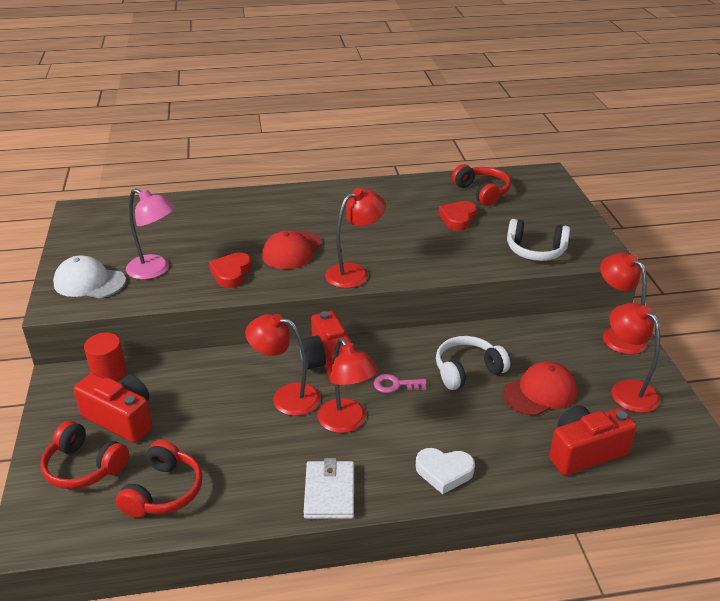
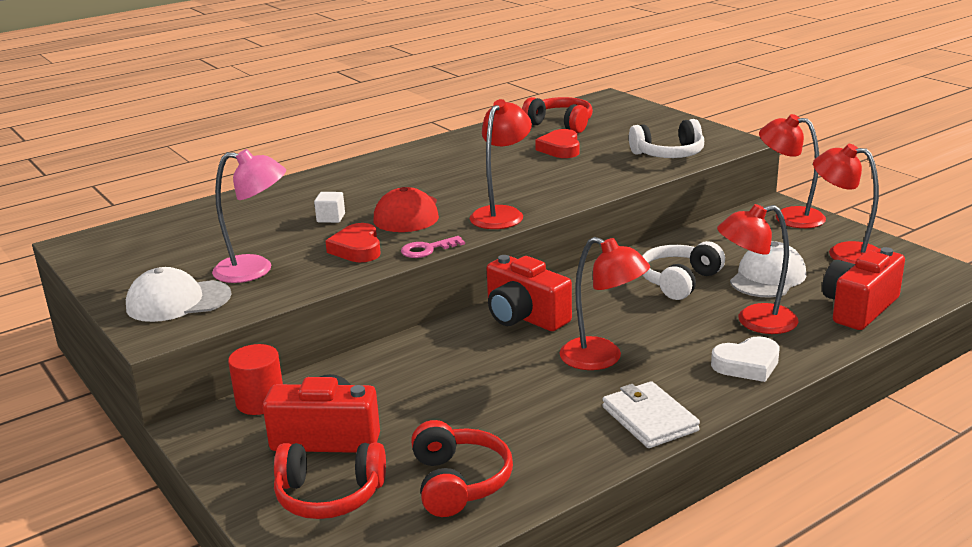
camera: 25 degrees left, 10 degrees down
(241, 238) = (331, 218): none -> white cube
(286, 397) = (510, 358): red lamp -> red lamp (755, 321)
(395, 385) = (618, 313): pink key -> pink key (427, 249)
(540, 392) = (768, 277): red cap -> white cap

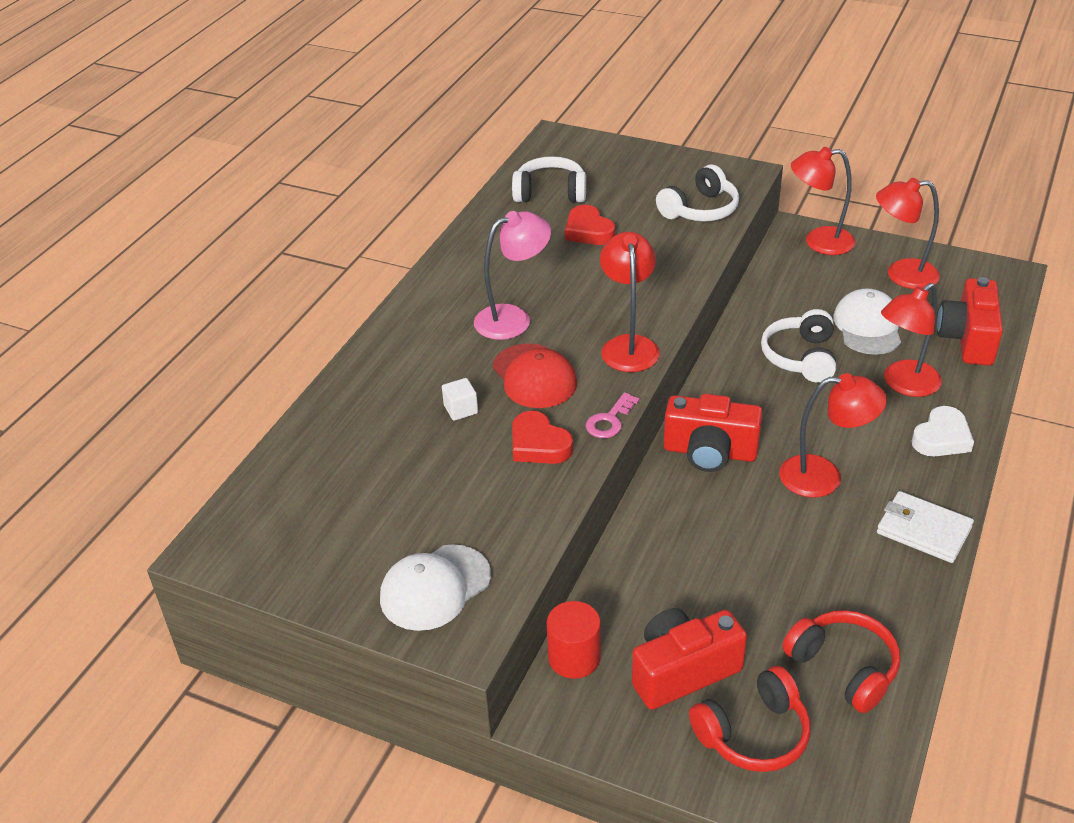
camera: 30 degrees left, 15 degrees up
(255, 270) = (466, 512): pink lamp -> pink lamp (513, 318)
(560, 124) = (550, 193): red headphones -> white headphones

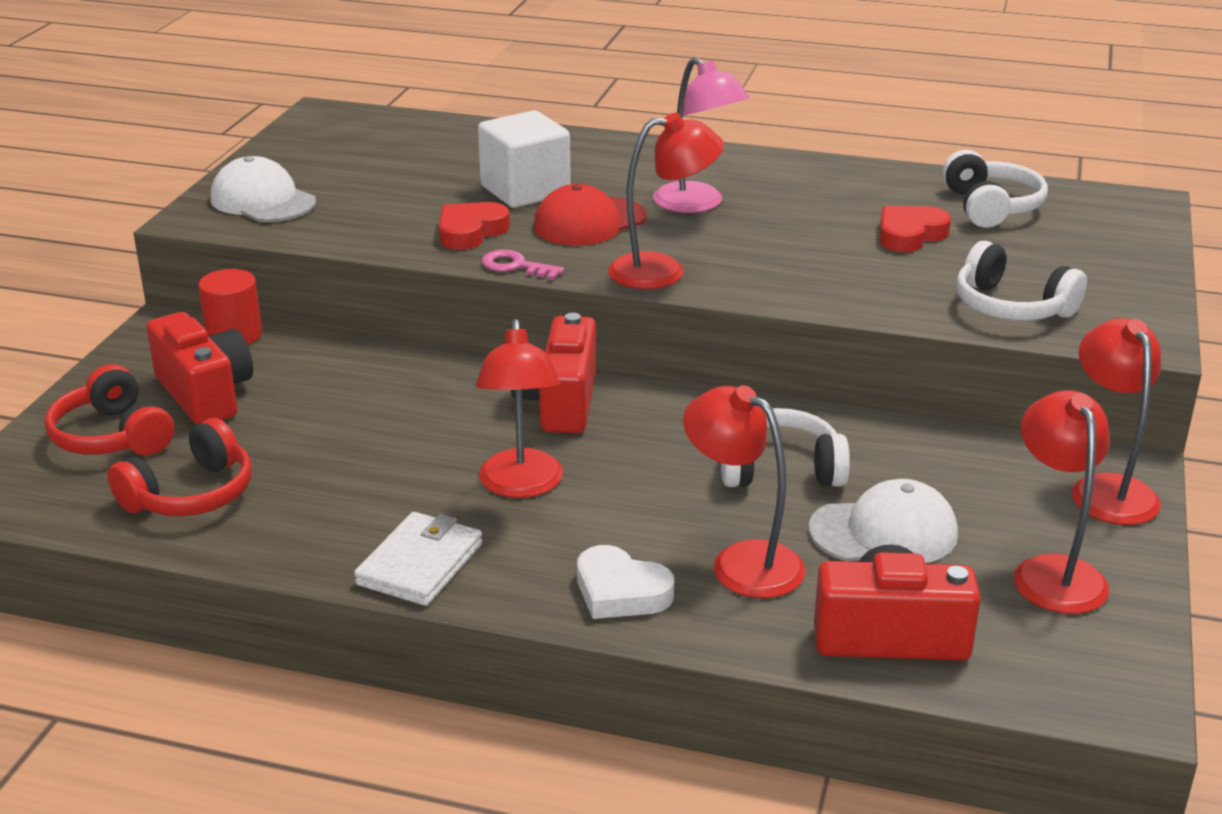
camera: 80 degrees right, 10 degrees down
(461, 409) = (525, 191): white cube -> white cube, size x2.21

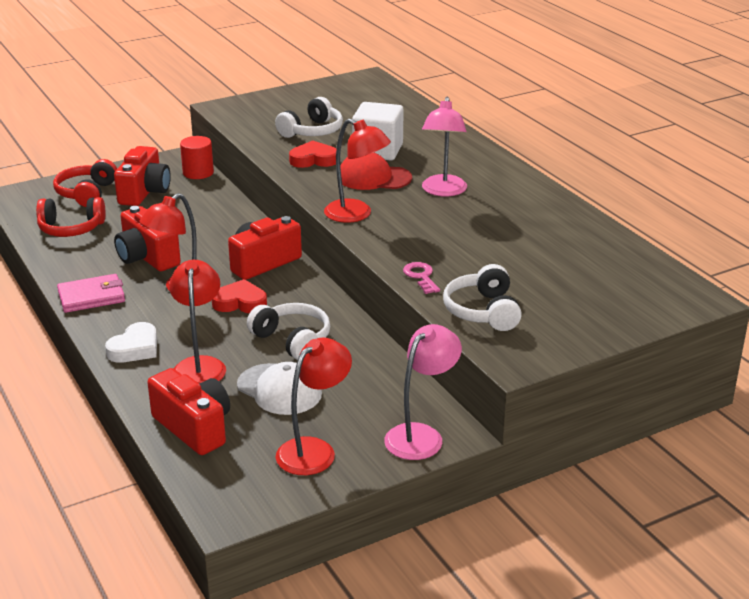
camera: 45 degrees right, 0 degrees up
(263, 200) = (261, 110): white cap -> none
(391, 473) = (147, 257): none -> red camera
(420, 564) = (91, 297): white wallet -> pink wallet
(516, 266) = (299, 183): pink key -> pink key (421, 277)
(620, 591) = (135, 348): white heart -> white heart turned 135 degrees counterclockwise
(910, 235) = (516, 253): red heart -> red heart (240, 302)
(990, 207) = (597, 260): white headphones -> white headphones (312, 131)
(1107, 489) = (421, 435): red lamp -> pink lamp

